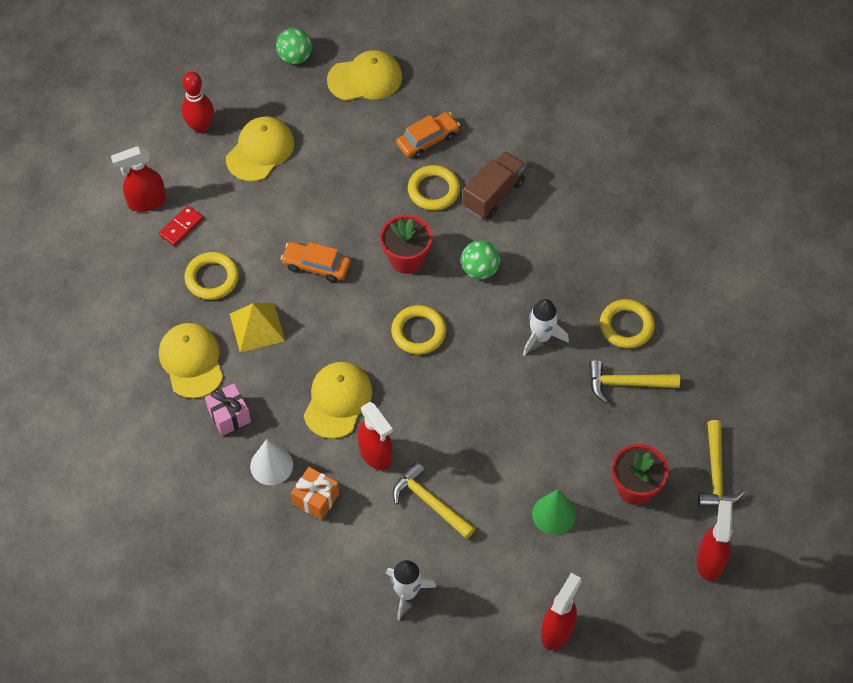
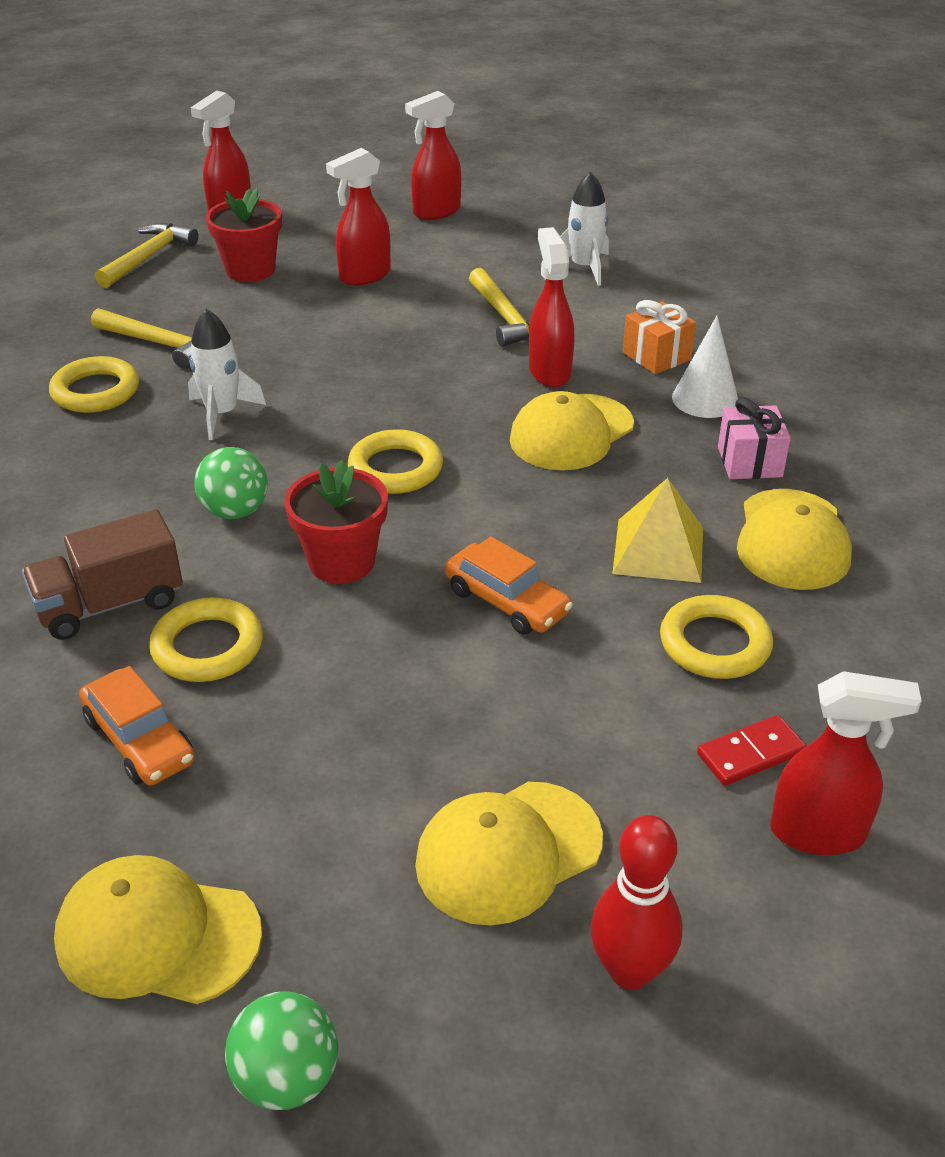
camera: 155 degrees left, 20 degrees down
(427, 140) = (139, 740): orange car -> orange car turned 120 degrees counterclockwise
(553, 514) = (364, 276): green cone -> red spray bottle

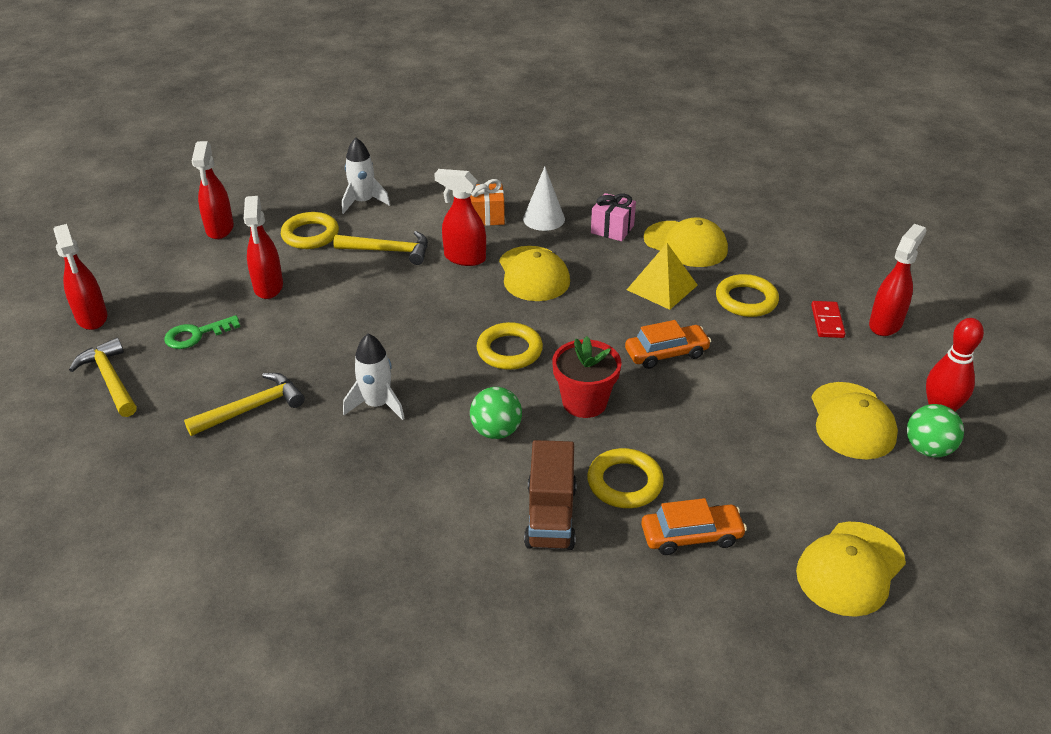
camera: 60 degrees left, 0 degrees up
(95, 391) = (283, 459): yellow ring -> yellow ring (310, 235)
(250, 270) = (196, 335): red flower pot -> green key
(287, 1077) = (961, 545): green ball -> green ball (928, 449)

